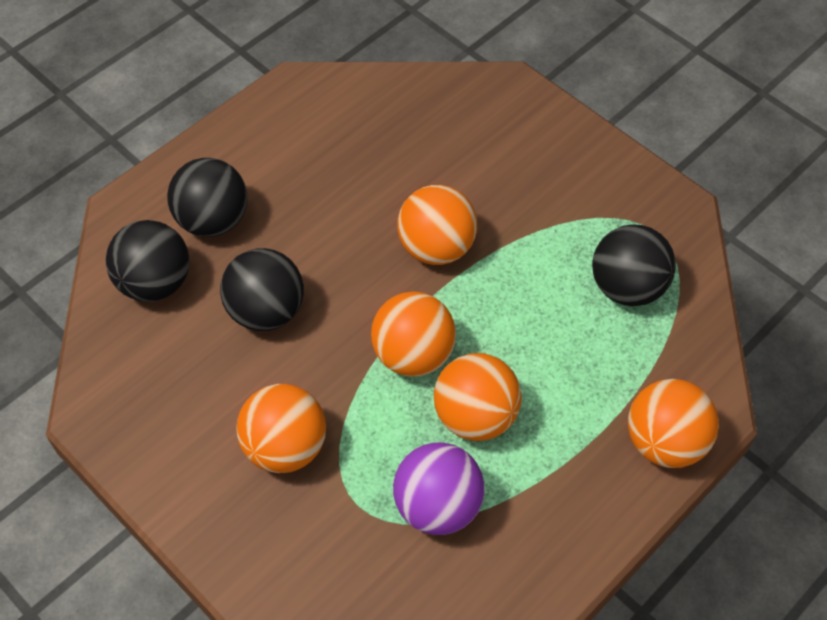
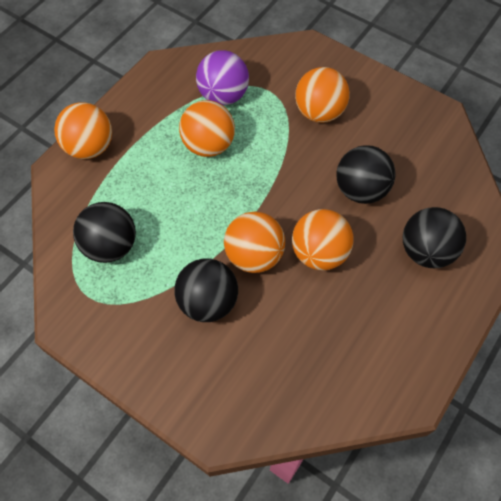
camera: 170 degrees right, 5 degrees up
(155, 283) = (444, 198): black ball -> black ball (208, 302)
(413, 355) = (255, 176): orange ball -> orange ball (319, 253)

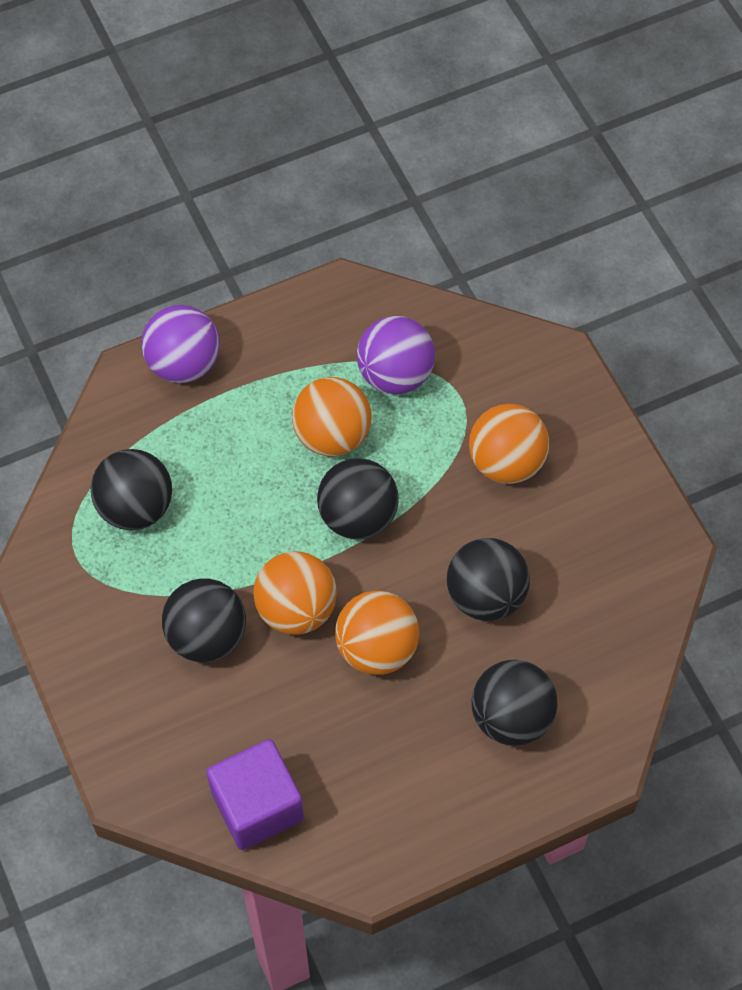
camera: 30 degrees right, 0 degrees up
(90, 147) = (184, 364): orange ball -> purple ball
(255, 183) = (358, 516): none -> black ball
(312, 394) = (257, 806): none -> purple cube

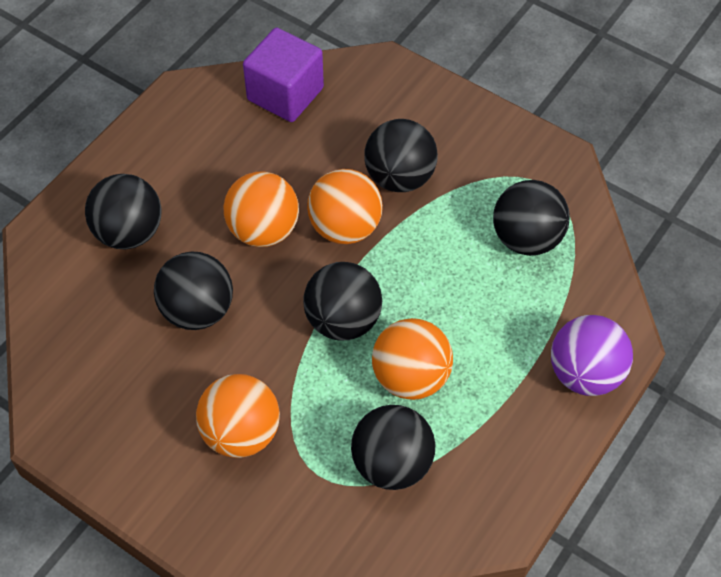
camera: 150 degrees right, 5 degrees down
(395, 374) = (392, 464): purple ball -> black ball

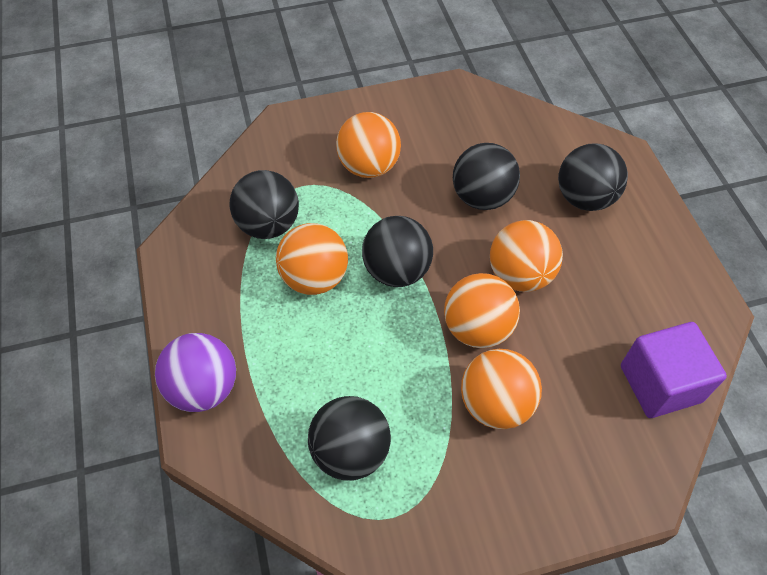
camera: 130 degrees right, 0 degrees up
(399, 177) = (495, 404): black ball -> orange ball

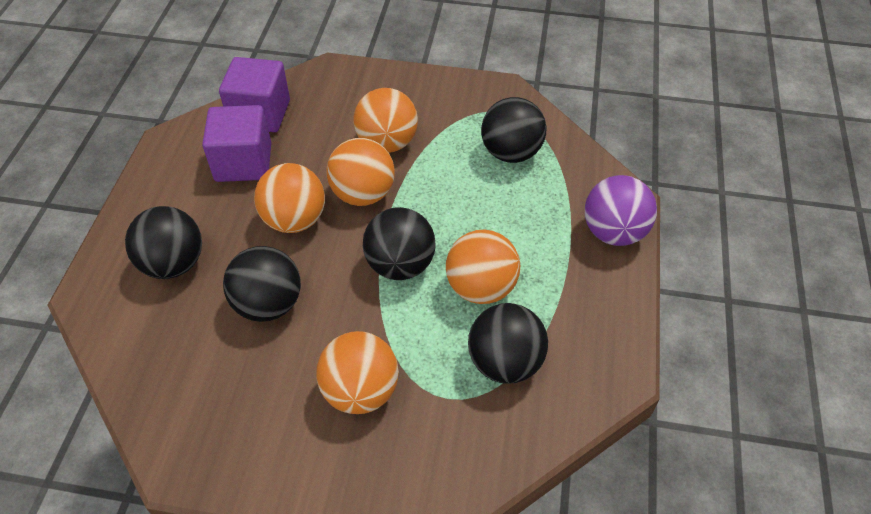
camera: 155 degrees left, 5 degrees down
(620, 315) = (243, 162): none -> purple cube

